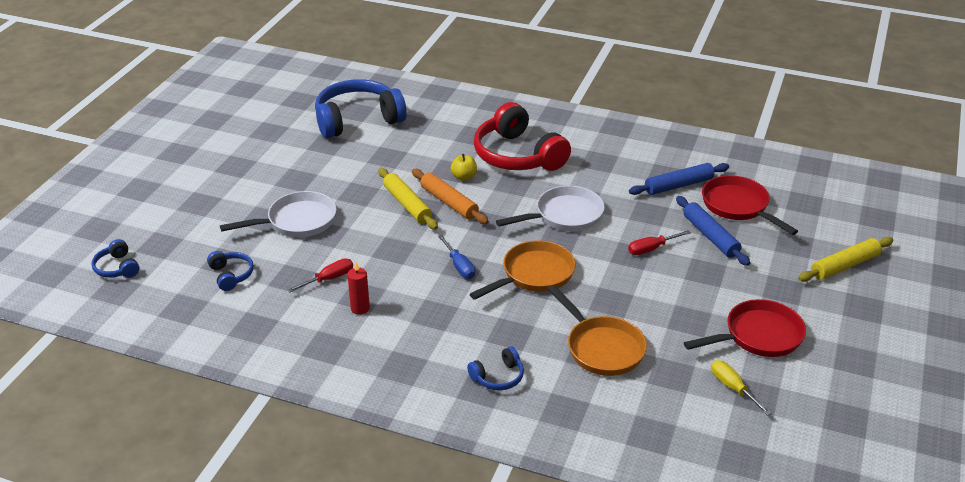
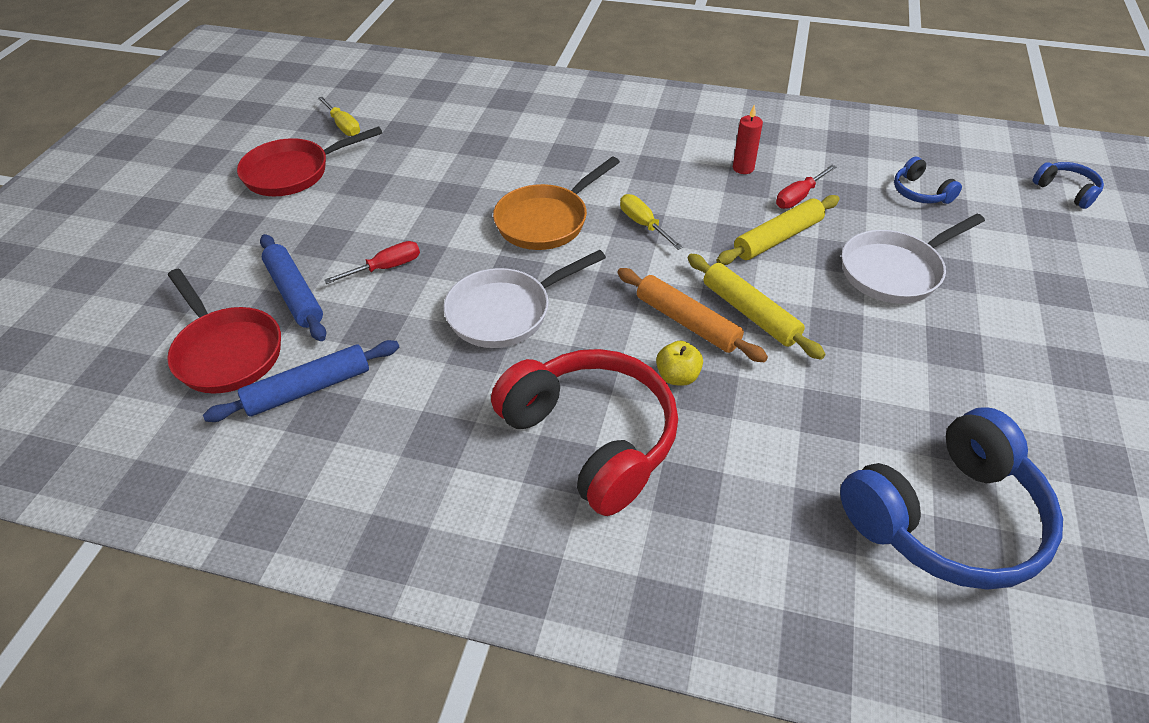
camera: 175 degrees right, 10 degrees up
(459, 266) = (643, 224): blue screwdriver -> yellow screwdriver
(498, 377) = (575, 119): blue headphones -> none
(602, 348) = (469, 150): orange pan -> none
(844, 265) = (130, 263): yellow rolling pin -> yellow rolling pin (778, 238)

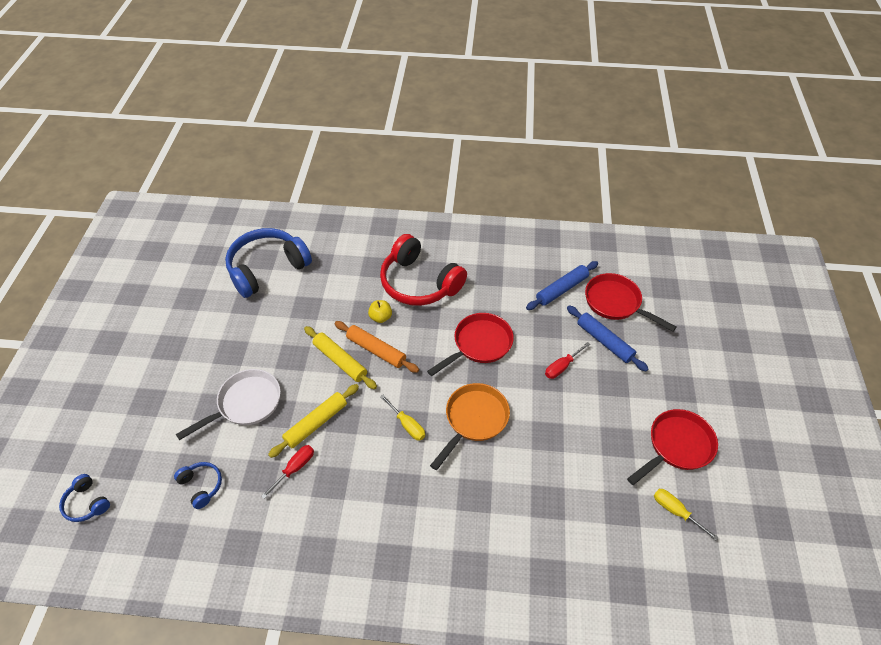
camera: 170 degrees right, 5 degrees up
(505, 312) = (479, 344): white pan -> red pan
(743, 168) = (333, 498): red candle -> none

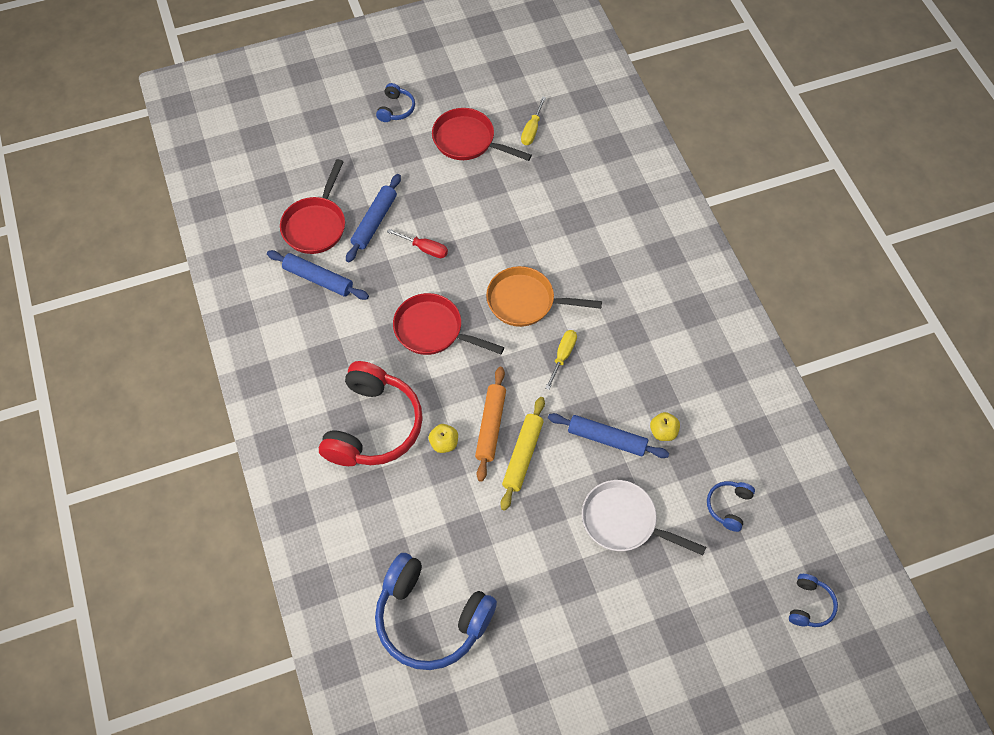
camera: 115 degrees left, 10 degrees up
(294, 469) = (663, 432): red screwdriver -> yellow apple
(316, 423) = (607, 439): yellow rolling pin -> blue rolling pin
(734, 400) = (396, 109): none -> blue headphones

